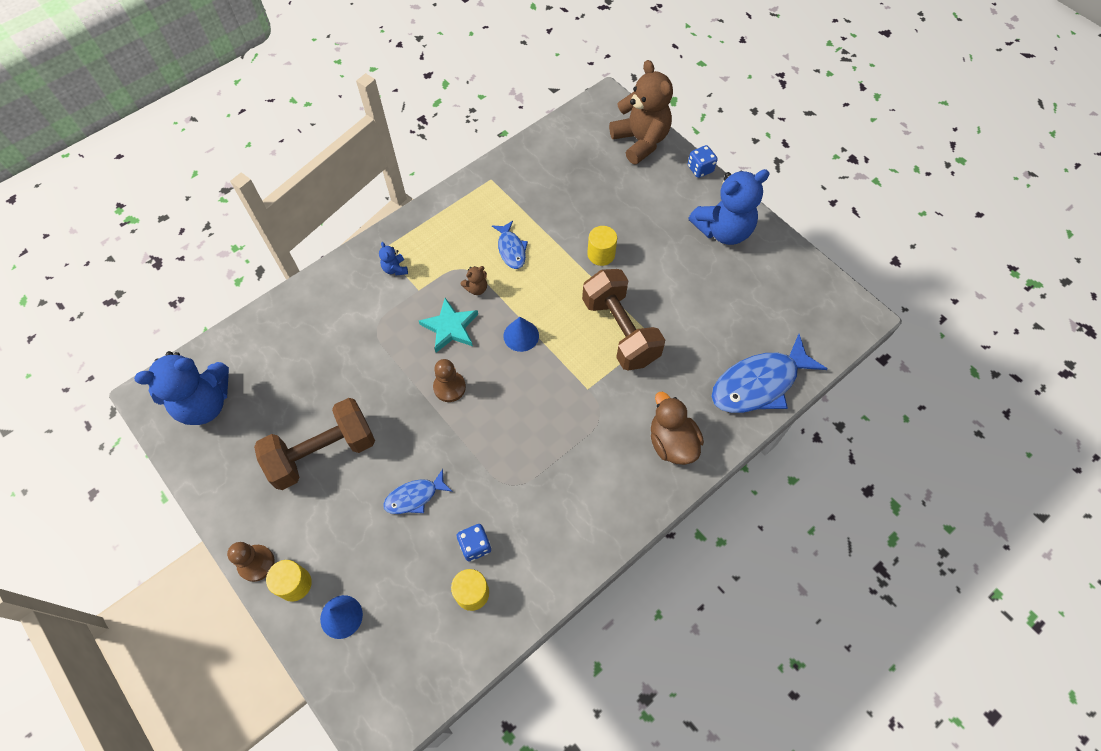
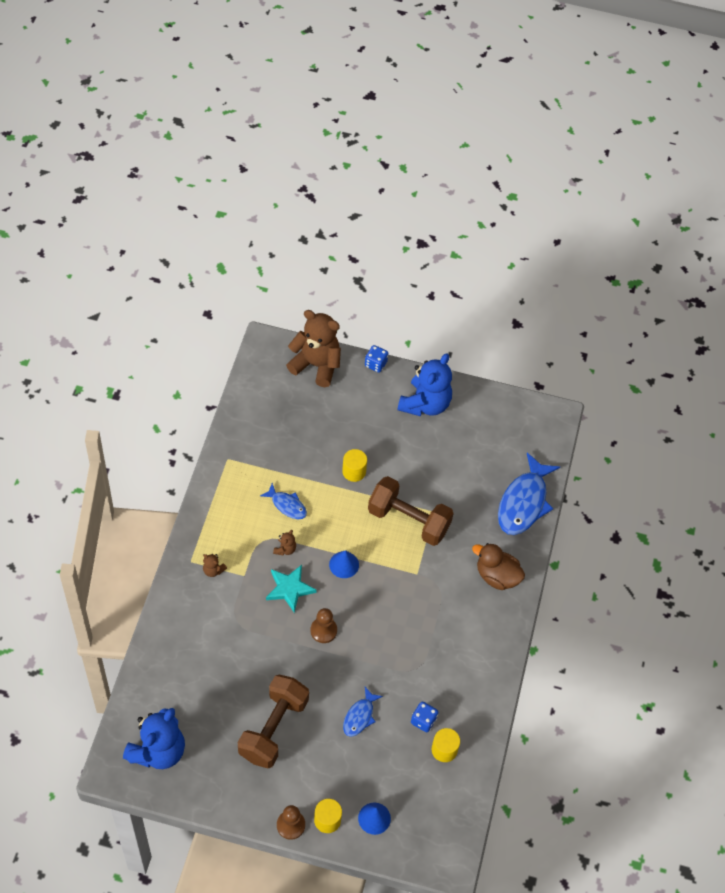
camera: 40 degrees left, 5 degrees down
(395, 269) = (213, 570): blue teddy bear -> brown teddy bear

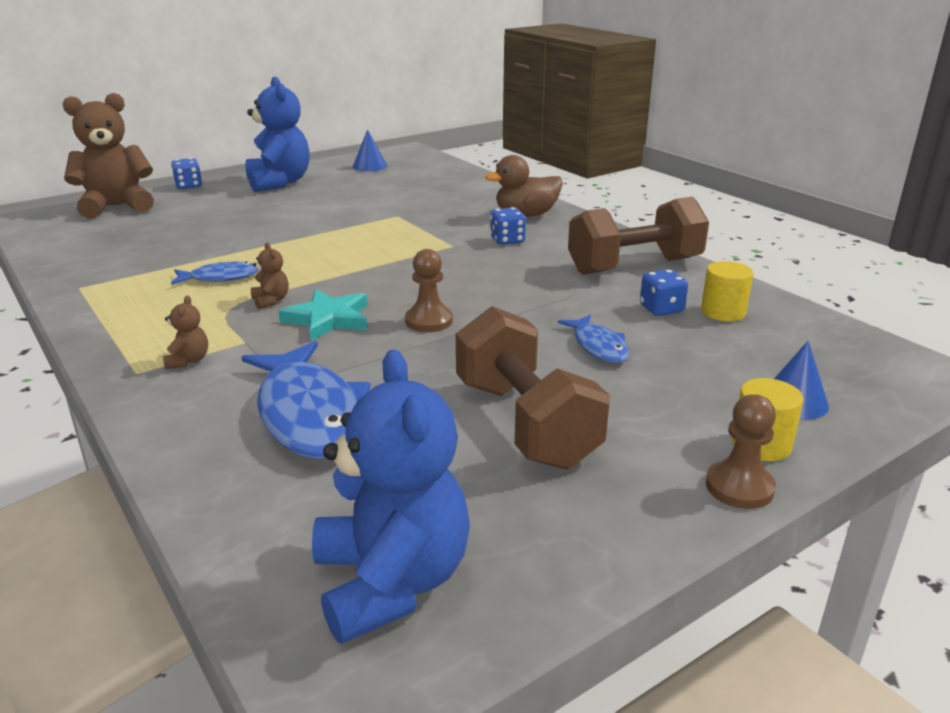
camera: 45 degrees left, 30 degrees down
(213, 570) = (188, 361): brown teddy bear -> brown teddy bear turned 75 degrees counterclockwise
(344, 564) = (364, 276): blue cone -> blue cone (369, 166)
(354, 471) = (269, 232): yellow cylinder -> none
(408, 520) = (382, 228): brown dumbbell -> brown dumbbell (634, 266)
(448, 594) = (507, 240): none -> blue dice
(524, 502) = (467, 182): blue fish -> blue fish (309, 414)

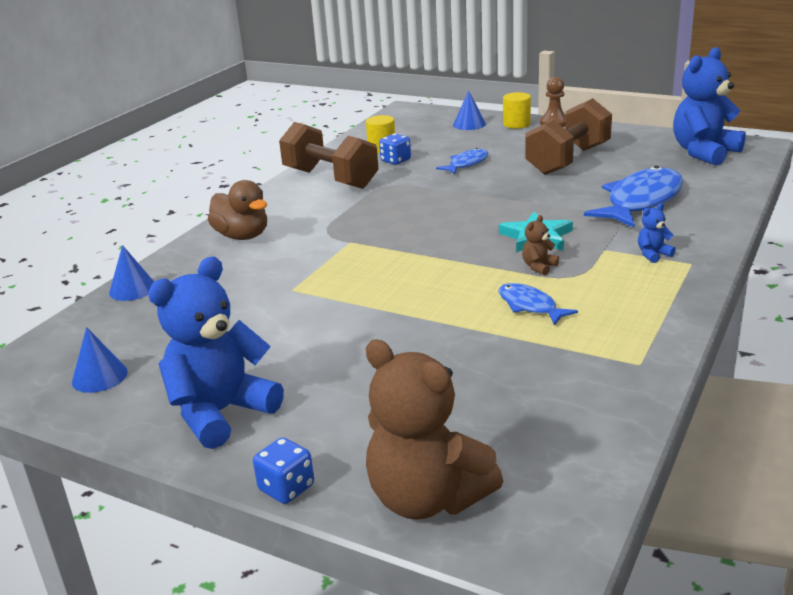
camera: 115 degrees left, 0 degrees up
(188, 361) = (653, 254): brown teddy bear -> blue teddy bear
(429, 321) = (495, 209): brown pawn -> none
(476, 179) = (132, 289): none -> blue cone
(507, 240) = (317, 226): blue dice -> none

